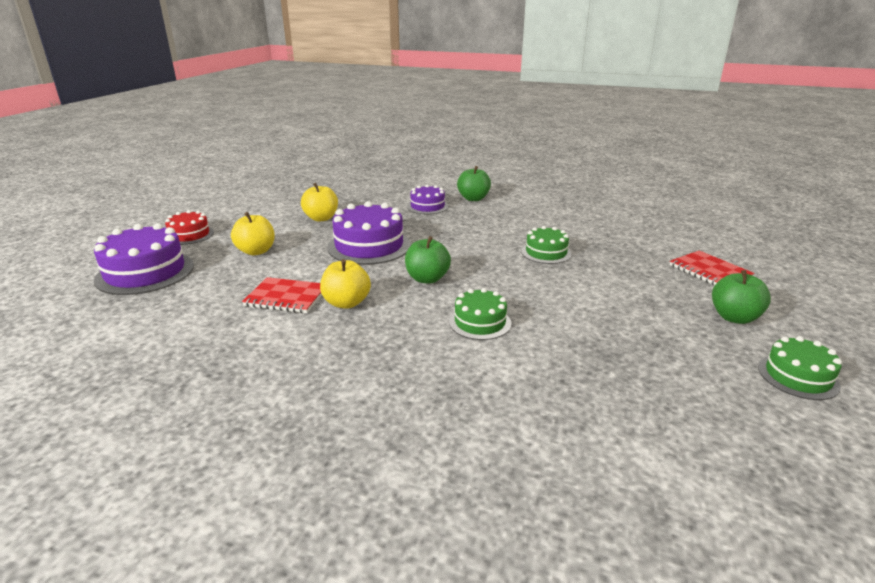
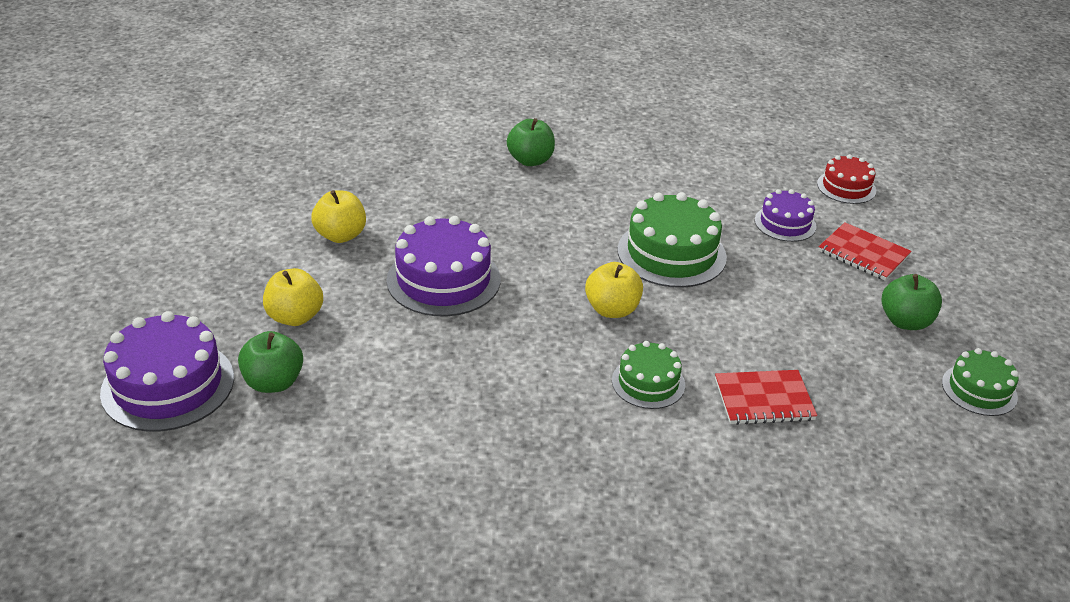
camera: 20 degrees left, 10 degrees up
(189, 235) = (170, 302): red cake -> red cake (846, 187)
(286, 297) = (396, 390): red notebook -> red notebook (764, 399)
(346, 303) = (477, 384): yellow apple -> yellow apple (612, 309)
(427, 206) = (476, 187): purple cake -> purple cake (785, 223)
(427, 279) = (552, 325): green apple -> green apple (273, 382)
(546, 252) = (671, 253): green cake -> green cake, size x1.71

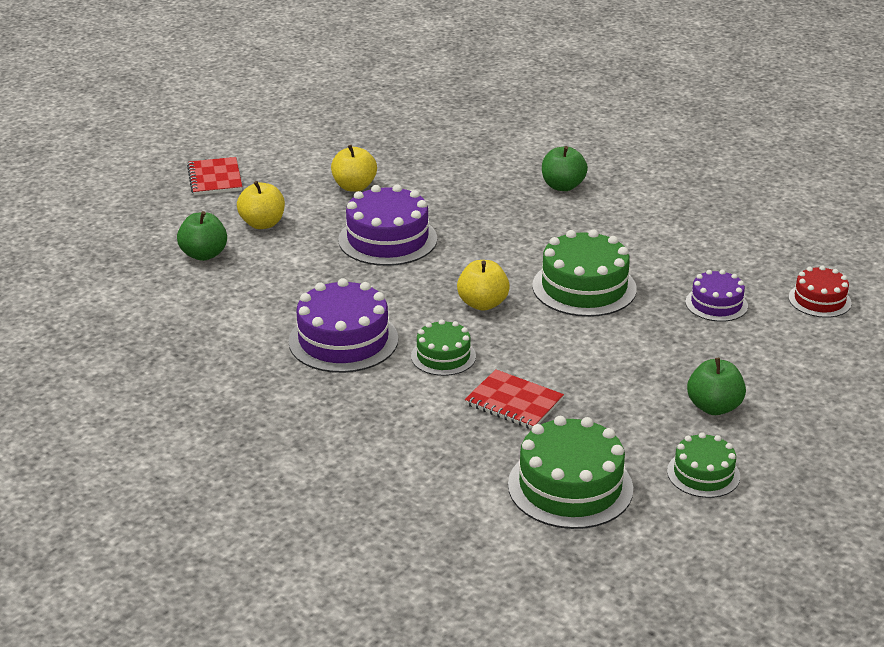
camera: 40 degrees right, 5 degrees down
(168, 385) = (144, 231): purple cake -> purple cake (343, 340)
(863, 254) = (754, 350): red notebook -> red notebook (215, 178)
(912, 461) = (570, 486): none -> green cake

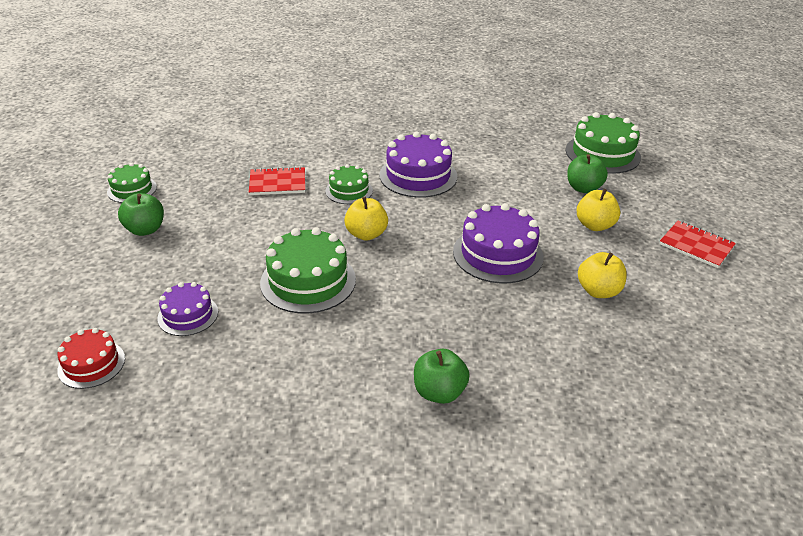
camera: 140 degrees right, 5 degrees up
(570, 486) = (206, 157): green cake -> green cake (602, 154)

